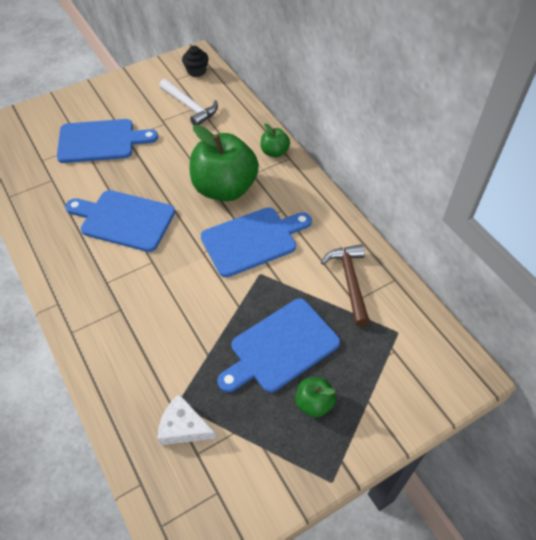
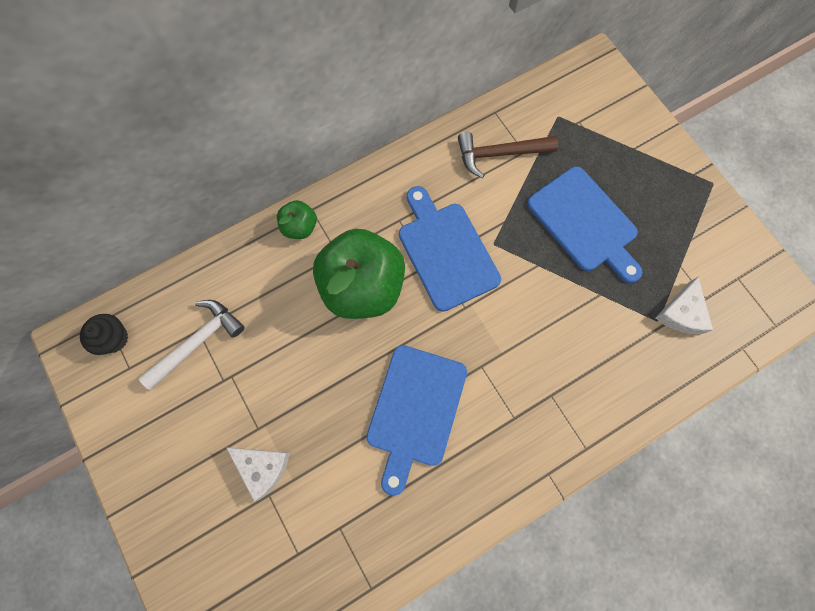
camera: 90 degrees left, 20 degrees up
(100, 141) = (262, 468): blue cutting board -> white cheese
(314, 403) = (642, 194): green apple -> none

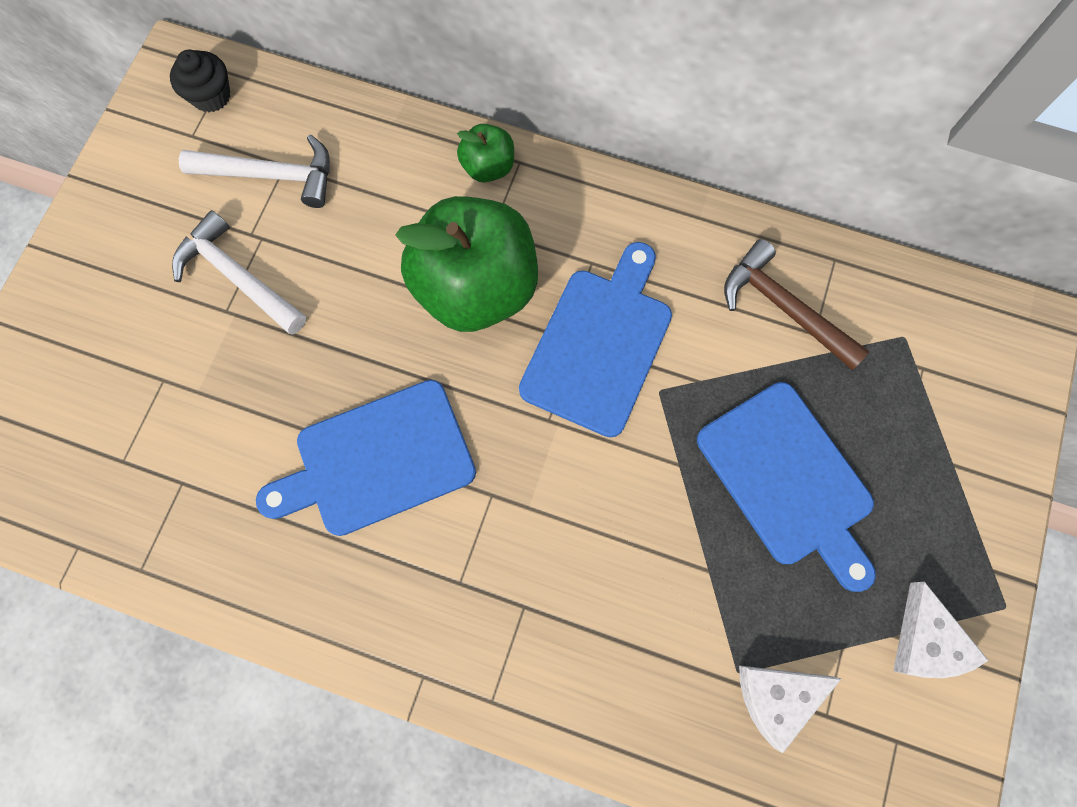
camera: 50 degrees right, 0 degrees up
(243, 406) = (238, 277): none -> white hammer
(262, 468) = (187, 350): white cheese -> white cheese (926, 641)
(585, 223) = (788, 479): blue cutting board -> blue cutting board turned 45 degrees counterclockwise

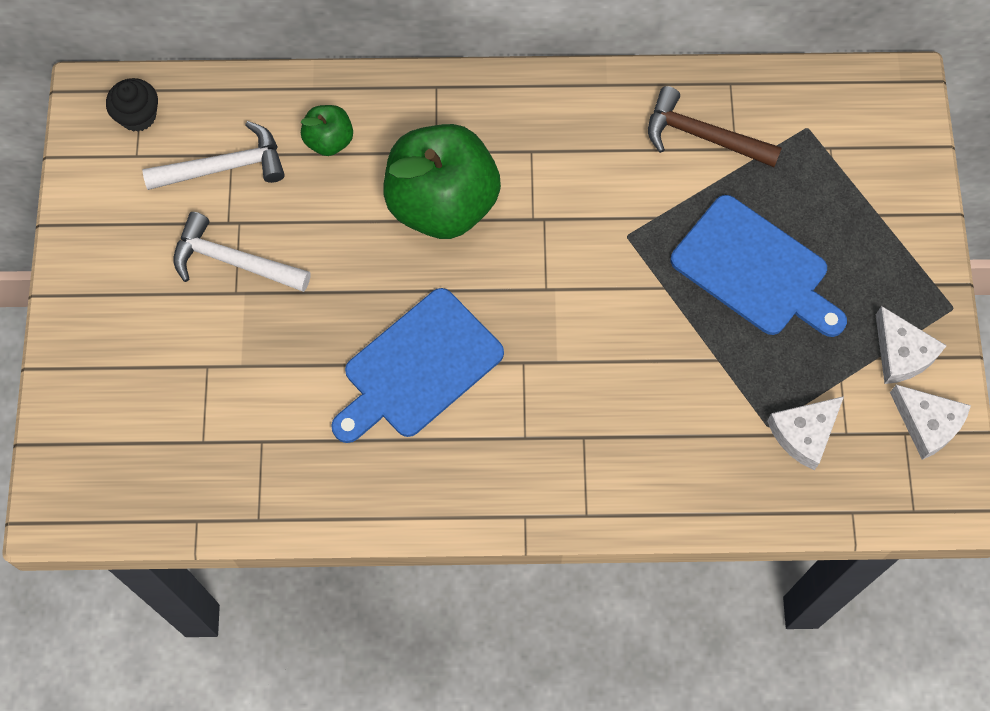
camera: 20 degrees left, 5 degrees down
(488, 167) = (411, 100): green apple -> green apple (329, 140)
(599, 344) = (563, 215): blue cutting board -> none
(929, 740) = (927, 423): none -> white cheese

